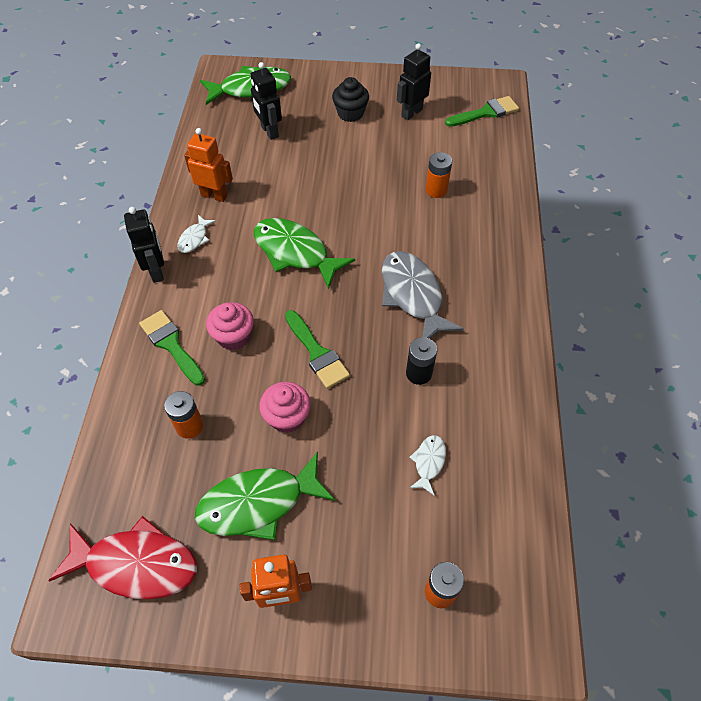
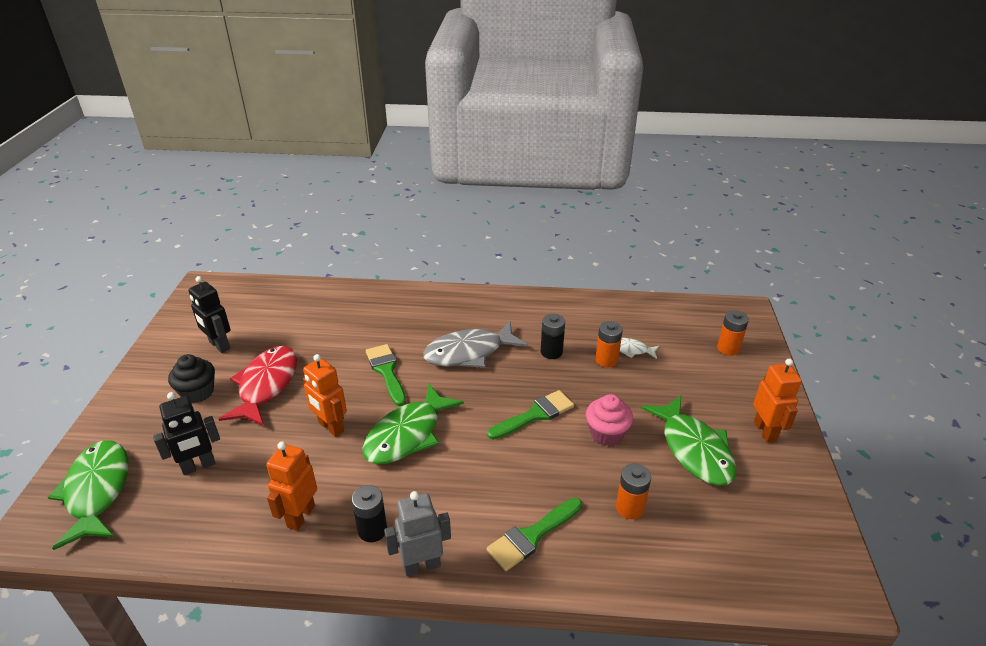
camera: 90 degrees left, 20 degrees down
(136, 564) = (779, 534): red fish -> red fish (266, 385)
(157, 271) = (422, 565): black robot -> grey robot
(194, 239) = (372, 530): white fish -> black battery
(233, 336) = (519, 480): pink cupcake -> none
(307, 200) = (331, 427): none -> orange robot
(436, 190) = (341, 333): orange battery -> orange battery (606, 360)
(485, 113) = (242, 297): green brush -> green brush (386, 371)

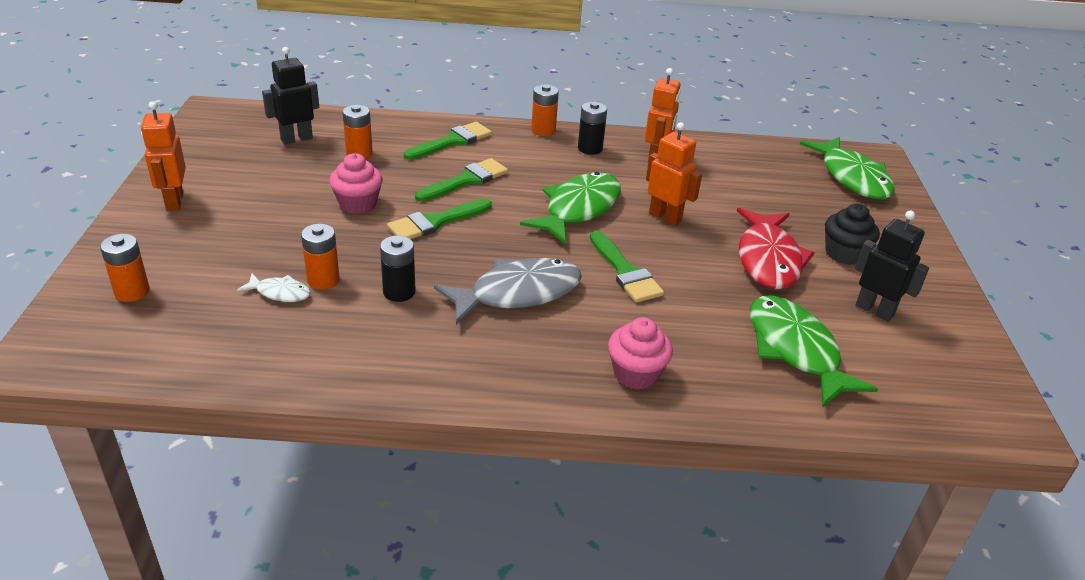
camera: 175 degrees right, 0 degrees up
(199, 466) = (777, 191): black robot -> black robot (296, 139)
(403, 305) = (636, 374): none -> pink cupcake
(422, 565) = (543, 130): grey robot -> orange battery
(512, 469) = (466, 180): none -> green brush
(694, 449) = (268, 189): green fish -> green fish (795, 350)

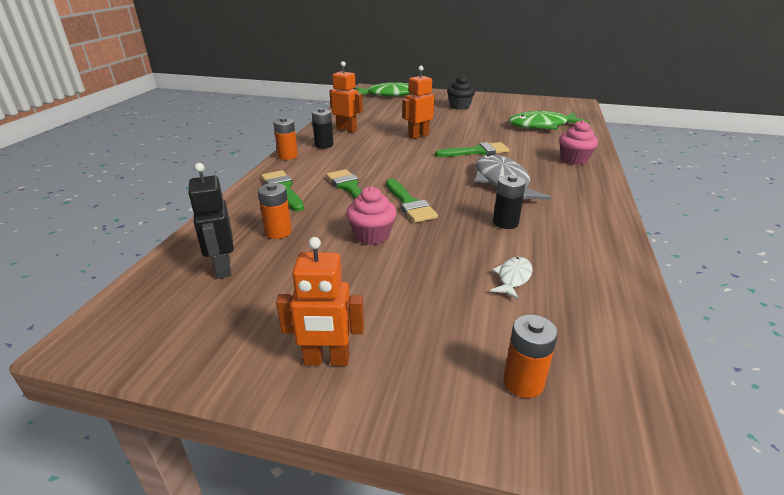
camera: 75 degrees left, 5 degrees down
(323, 280) = (491, 255): orange battery -> none
(578, 209) = (403, 156): green fish -> none
(768, 259) = (464, 120): red fish -> none
(874, 310) = (507, 109): black robot -> none

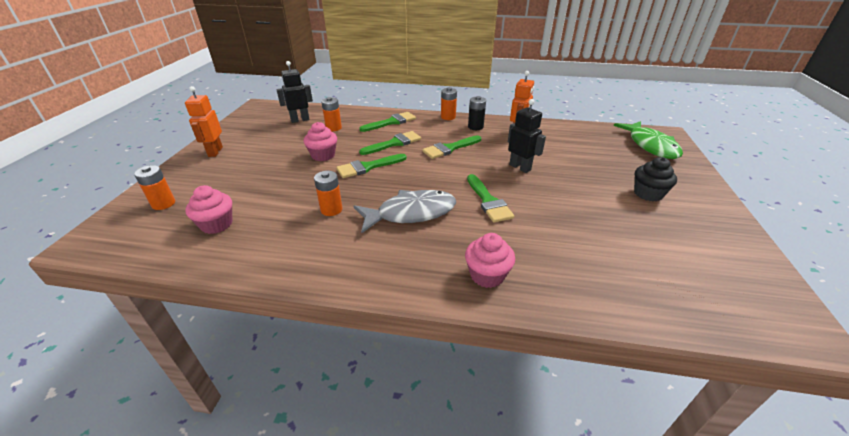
camera: 85 degrees right, 5 degrees up
(373, 160) = (449, 148): none -> green brush
(418, 136) = (520, 167): orange robot -> black robot
(505, 223) = (331, 209): black battery -> orange battery
(513, 278) = (254, 207): white fish -> none
(542, 126) = (613, 262): green fish -> none
(560, 304) = (217, 224): none -> pink cupcake

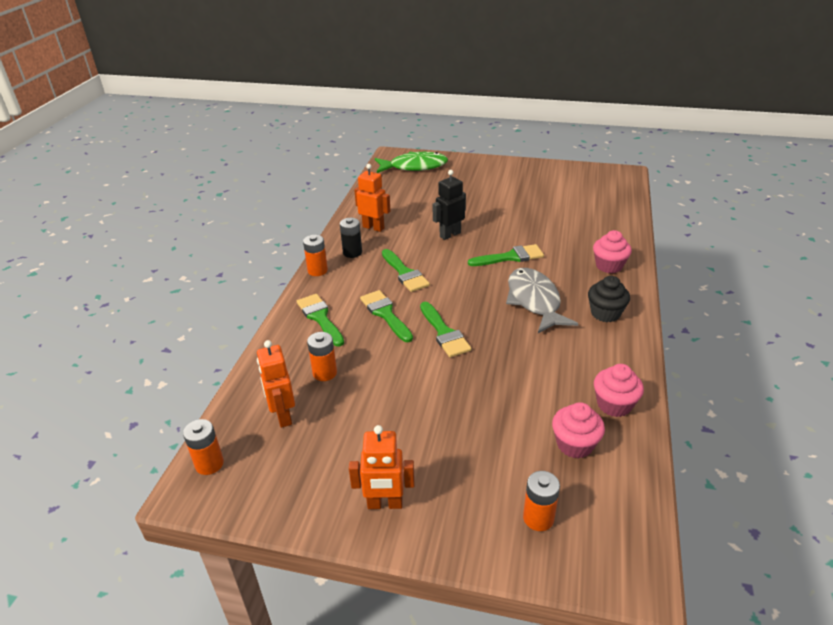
camera: 85 degrees left, 0 degrees up
(300, 120) = (283, 416): black robot -> orange robot
(323, 155) = (411, 374): pink cupcake -> pink cupcake (614, 404)
(331, 209) = (534, 354): orange battery -> orange battery (209, 464)
(648, 194) = (494, 185): black cupcake -> black cupcake (605, 313)

